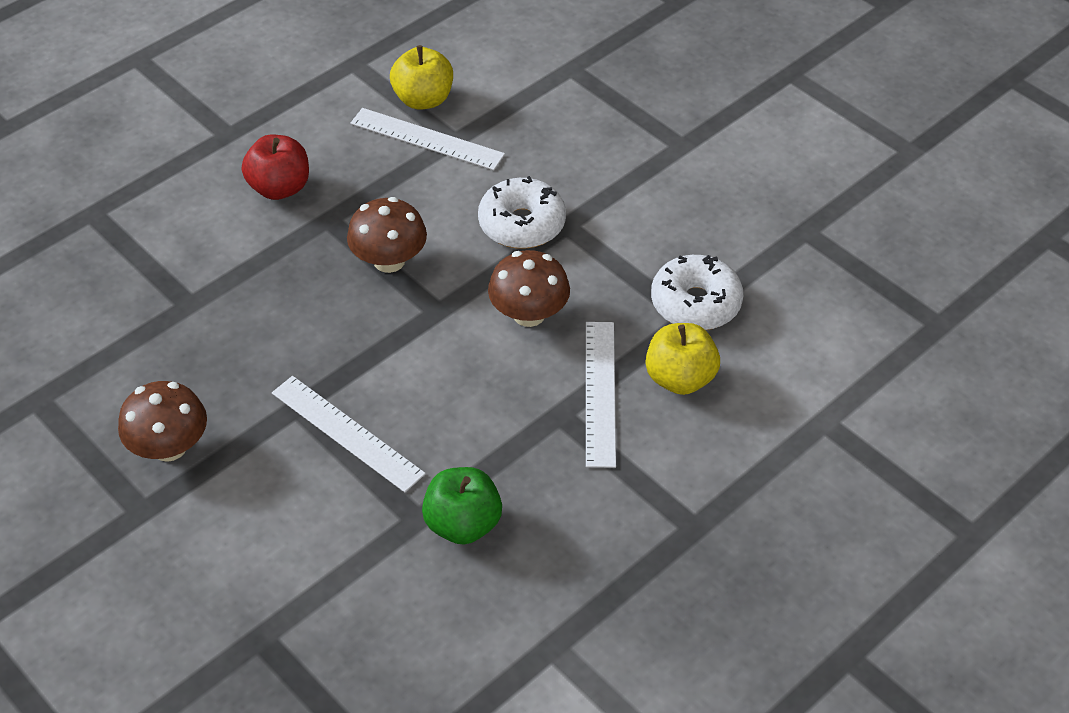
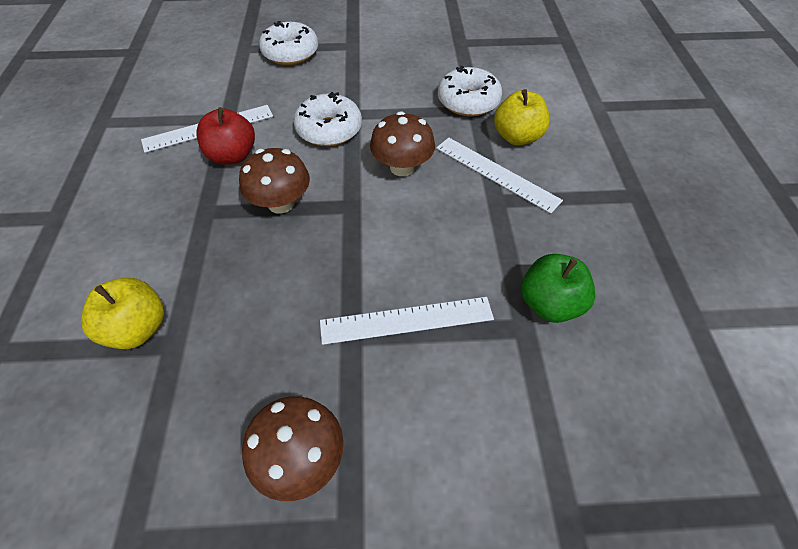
camera: 50 degrees left, 5 degrees up
(279, 188) = (143, 219): red apple -> red apple (232, 156)
(423, 99) = (176, 111): yellow apple -> yellow apple (138, 328)
(607, 108) = (290, 53): none -> white donut

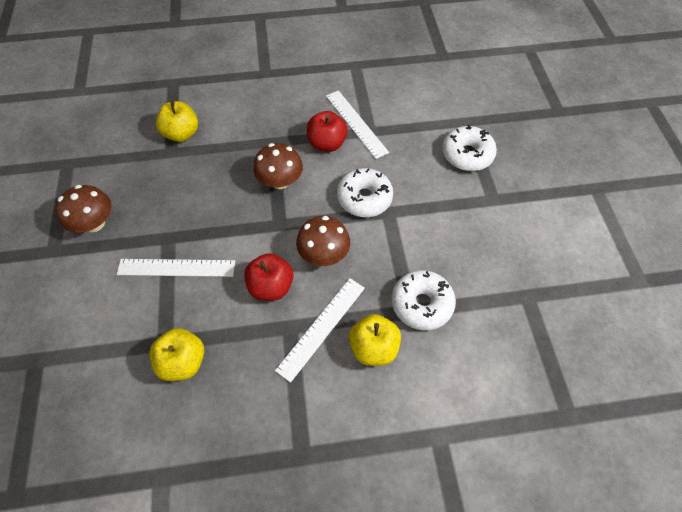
camera: 85 degrees right, 5 degrees up
(407, 320) = (176, 268): white ruler -> white ruler turned 75 degrees counterclockwise
(443, 215) = (271, 287): none -> red apple
(549, 304) = (183, 362): green apple -> yellow apple

